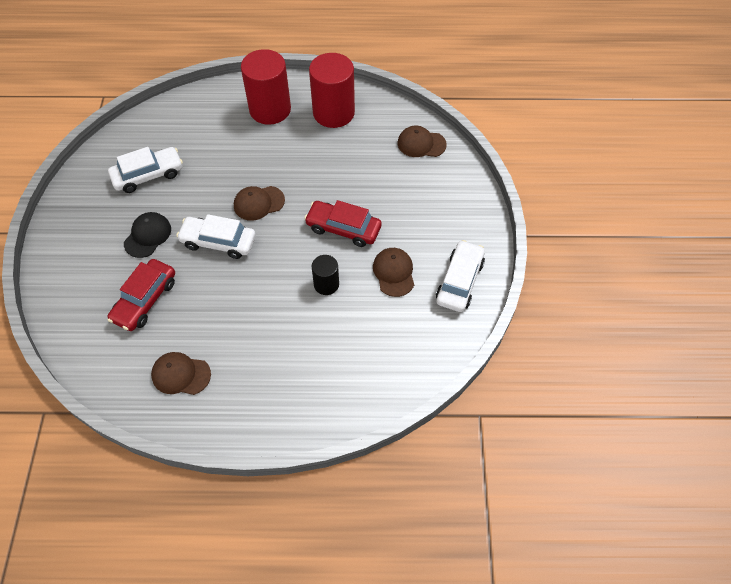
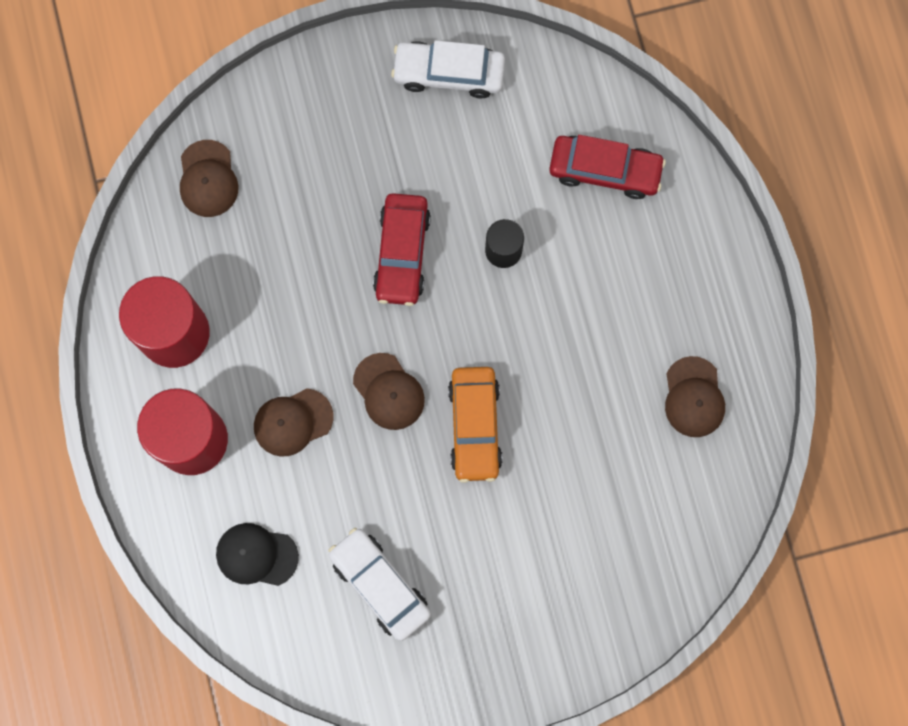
camera: 105 degrees left, 20 degrees up
(145, 300) = (599, 493): red car -> red car (605, 170)
(147, 236) = (492, 536): black cap -> black cap (256, 555)
(218, 242) = (474, 426): white car -> orange car
(394, 273) = (459, 164): brown cap -> brown cap (293, 422)

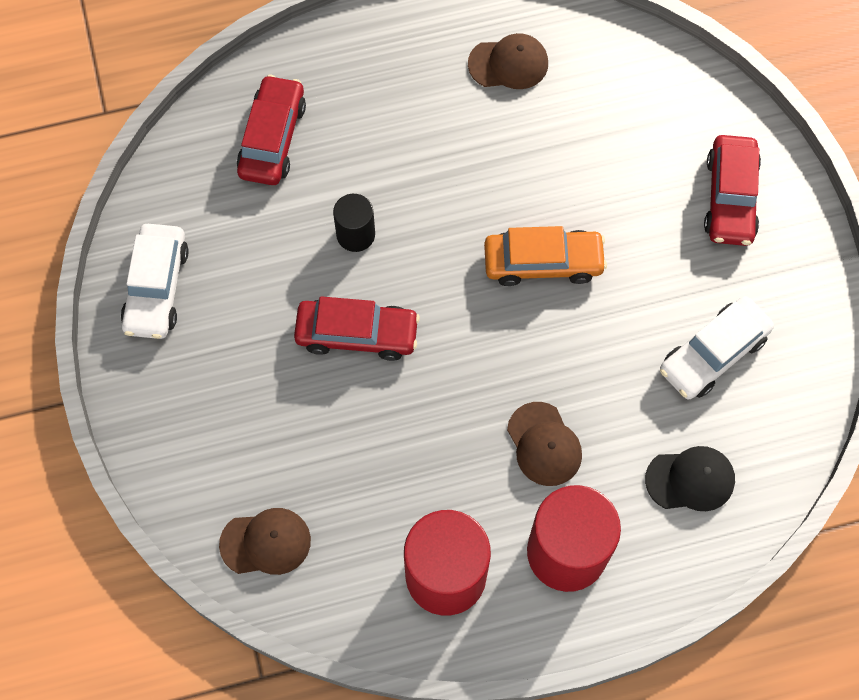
camera: 90 degrees left, 10 degrees down
(256, 555) = (690, 479): black cap -> black cap turned 105 degrees counterclockwise
(389, 392) = (508, 346): brown cap -> none
(545, 613) = (730, 198): none -> red car

